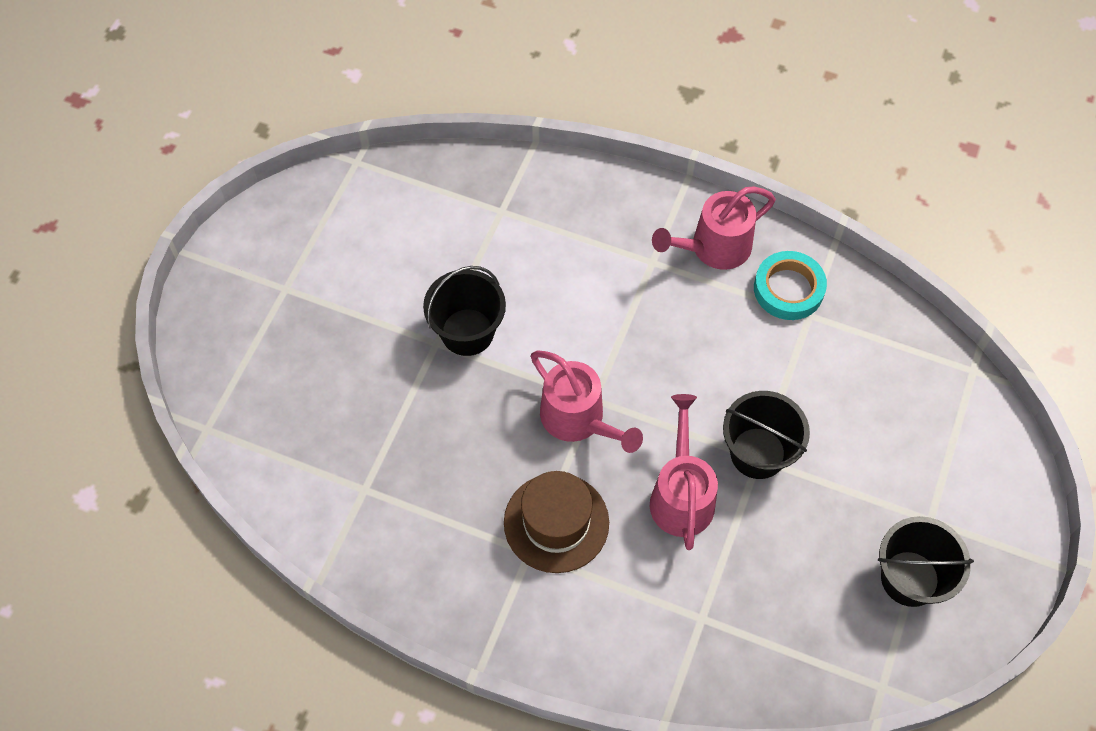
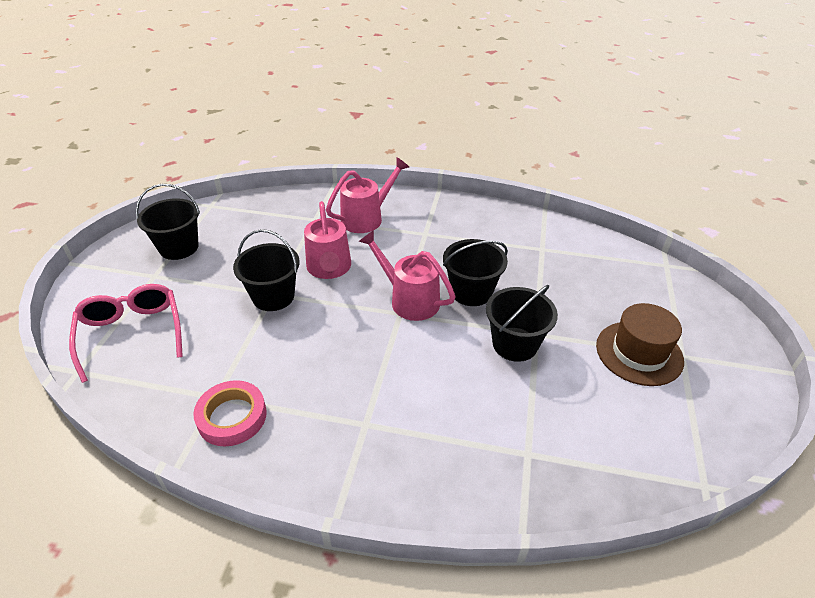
camera: 170 degrees right, 20 degrees down
(493, 421) = (471, 292): none -> black bucket
(556, 522) = (411, 247): brown hat -> brown hat (639, 353)
(713, 248) = (304, 446): pink watering can -> pink watering can (367, 218)
(788, 289) = (232, 417): turquoise tape -> pink tape
(928, 418) = (132, 333): none -> pink glasses

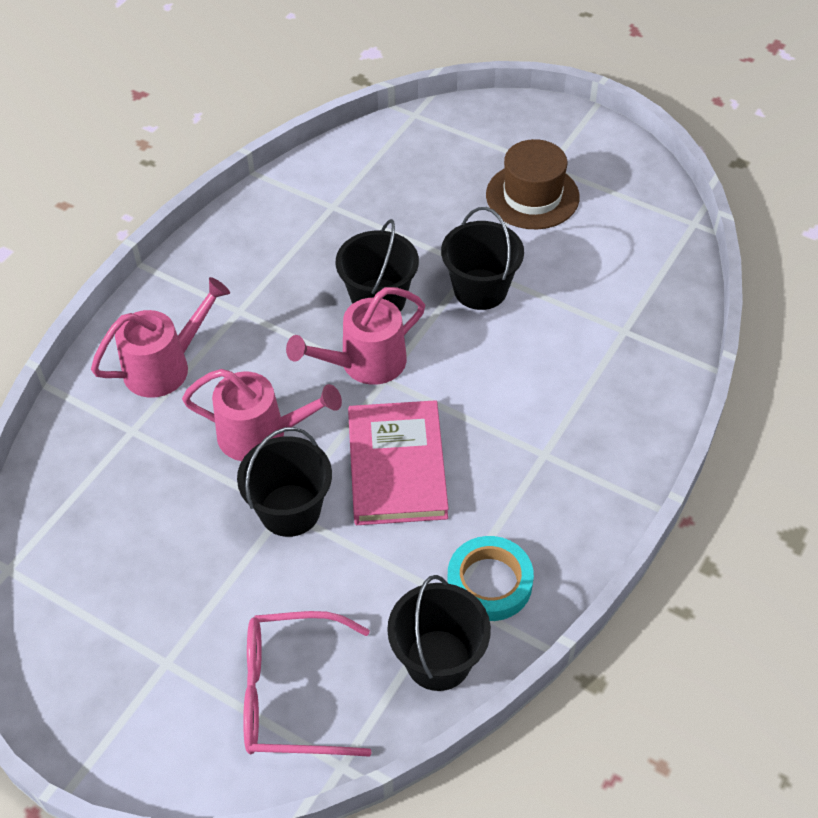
camera: 70 degrees left, 10 degrees up
(179, 247) = (108, 624): black bucket -> black bucket (438, 660)
(232, 417) = (489, 582): pink tape -> turquoise tape
(324, 338) = (397, 466): none -> pink book
(367, 218) = (165, 366): pink watering can -> pink watering can turned 75 degrees clockwise

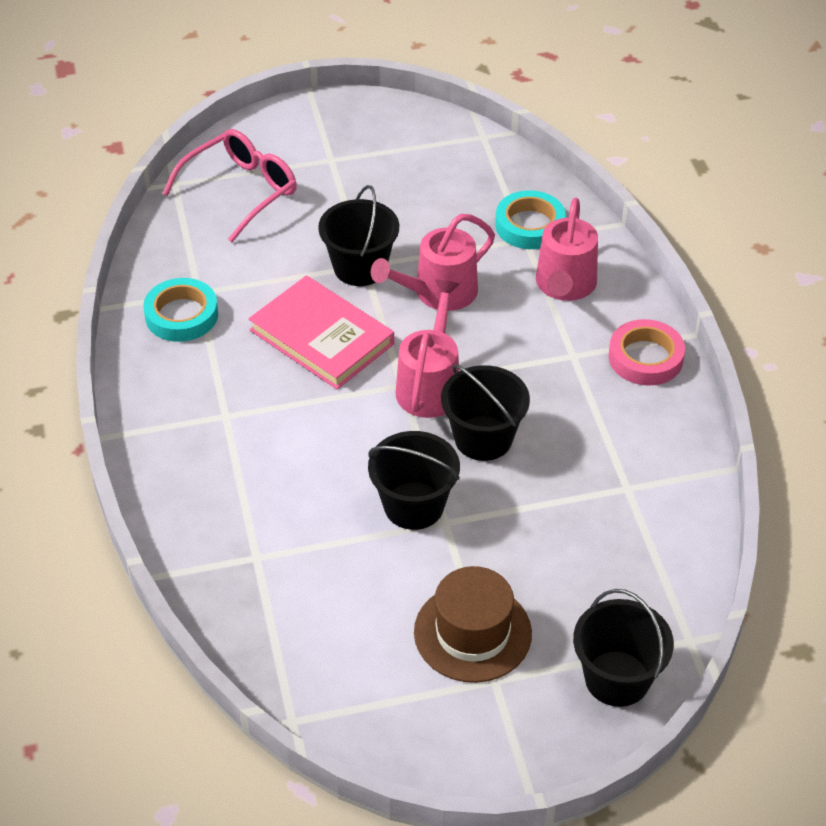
camera: 135 degrees right, 5 degrees down
(110, 440) = (529, 225): none -> turquoise tape
(196, 273) = (645, 358): none -> pink tape
(438, 660) = (171, 258): black bucket -> black bucket (617, 678)

